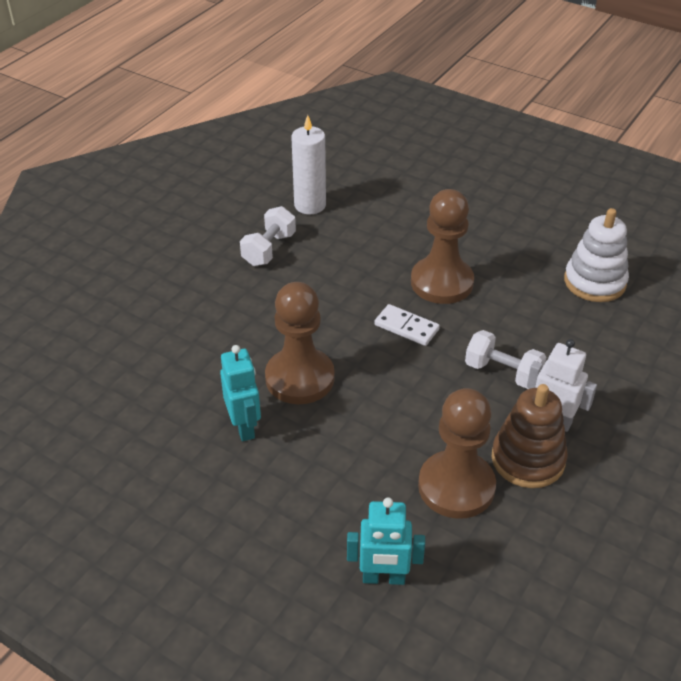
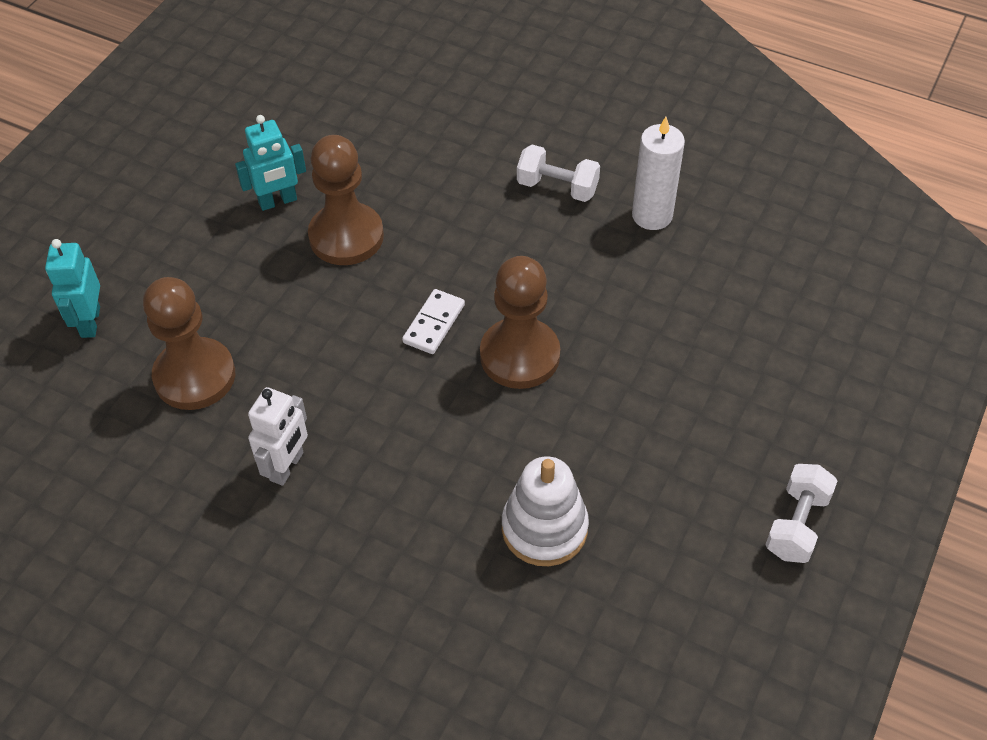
camera: 85 degrees right, 10 degrees up
(503, 372) = (363, 419): white dumbbell -> white dumbbell (796, 524)
(528, 459) = (229, 441): brown stacking toy -> none

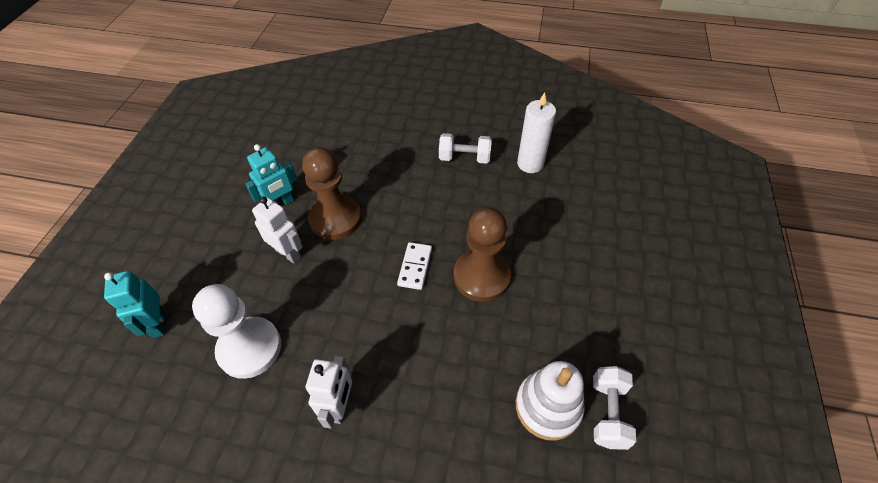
camera: 15 degrees left, 0 degrees up
(195, 376) = (250, 348): brown pawn -> white pawn
(271, 270) = (288, 253): none -> white robot
(796, 524) = (716, 356): white dumbbell -> white dumbbell (608, 413)

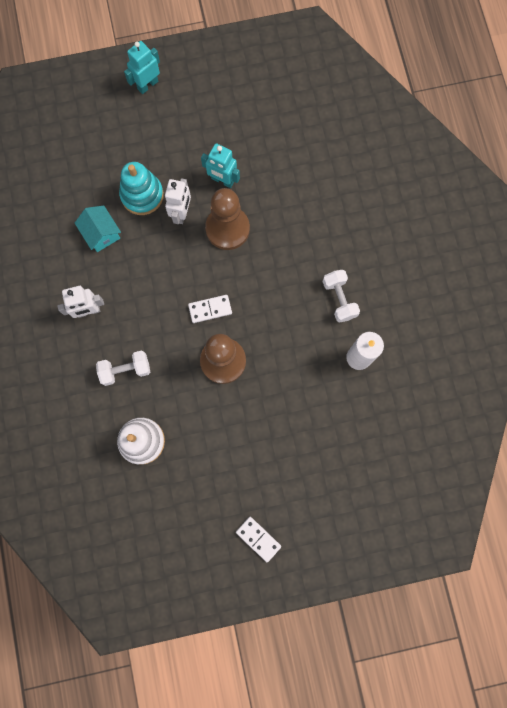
camera: 65 degrees right, 25 degrees up
(158, 324) = (93, 165): turquoise robot -> turquoise robot (147, 85)
(238, 284) = (142, 195): none -> turquoise stacking toy
(250, 348) = (101, 233): white pawn -> turquoise house
(608, 413) = (153, 481): white dumbbell -> white dumbbell (125, 370)
(709, 319) = (258, 539): none -> white domino

